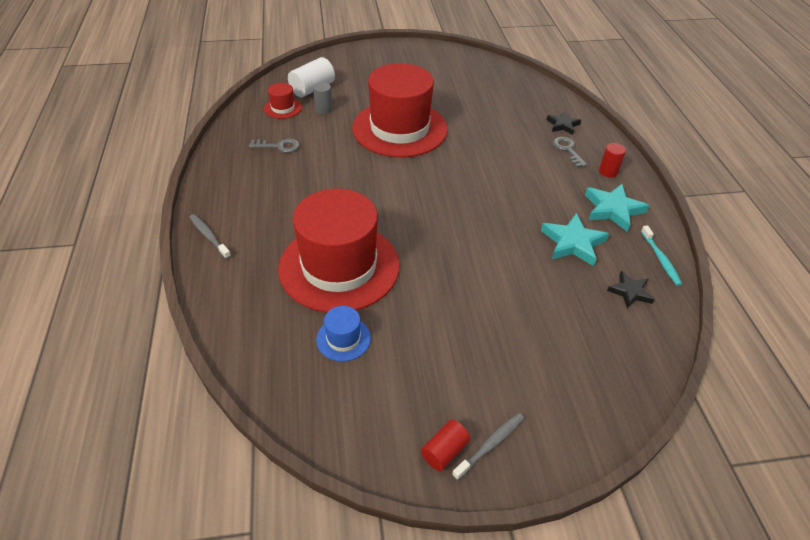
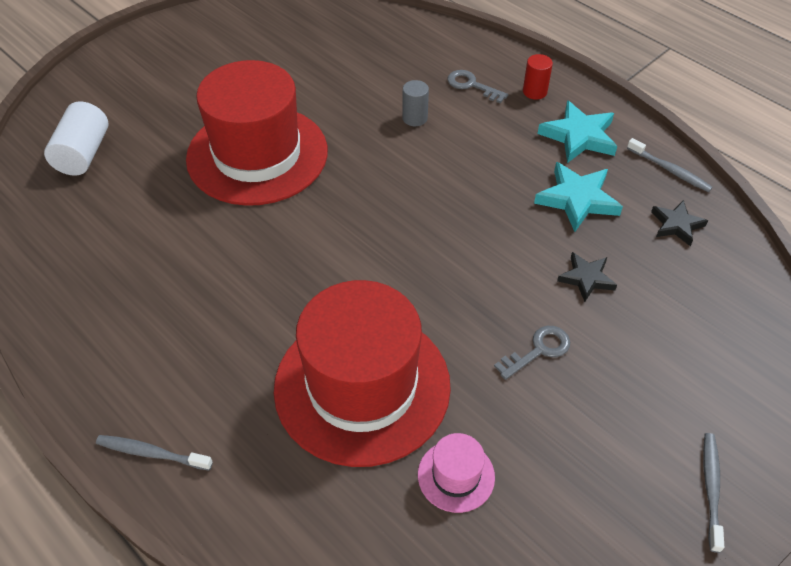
camera: 35 degrees left, 5 degrees up
(279, 146) = (119, 264): grey key -> grey key (538, 350)
(282, 108) = (68, 204): red hat -> none
(323, 109) = (129, 177): grey cylinder -> grey cylinder (415, 118)
(343, 339) = (456, 476): blue hat -> pink hat
(444, 451) = (678, 530): red cylinder -> none
(563, 125) = (438, 55): black star -> black star (586, 278)
(660, 259) = (670, 170): turquoise toothbrush -> grey toothbrush

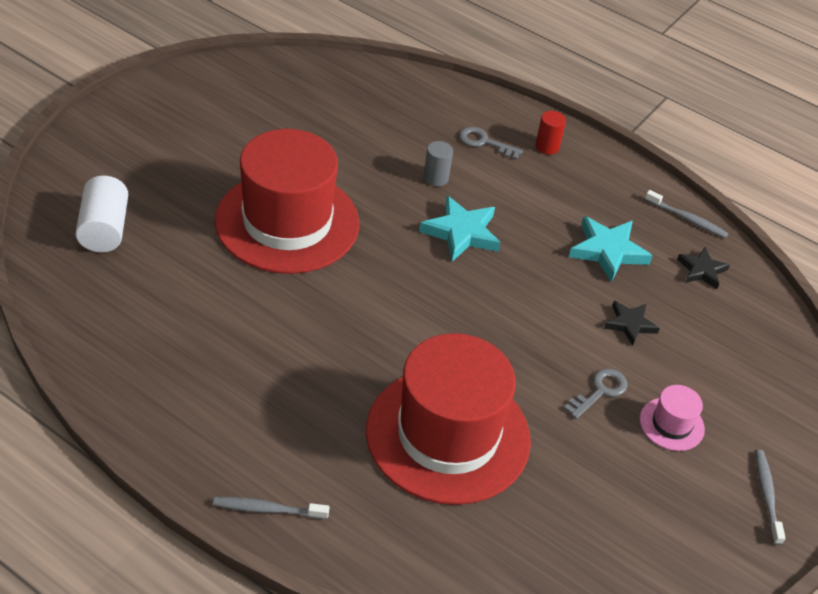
camera: 15 degrees left, 5 degrees down
(456, 476) = (550, 504): pink hat -> pink hat (671, 424)
(579, 136) = (598, 190): turquoise star -> turquoise star (461, 233)

